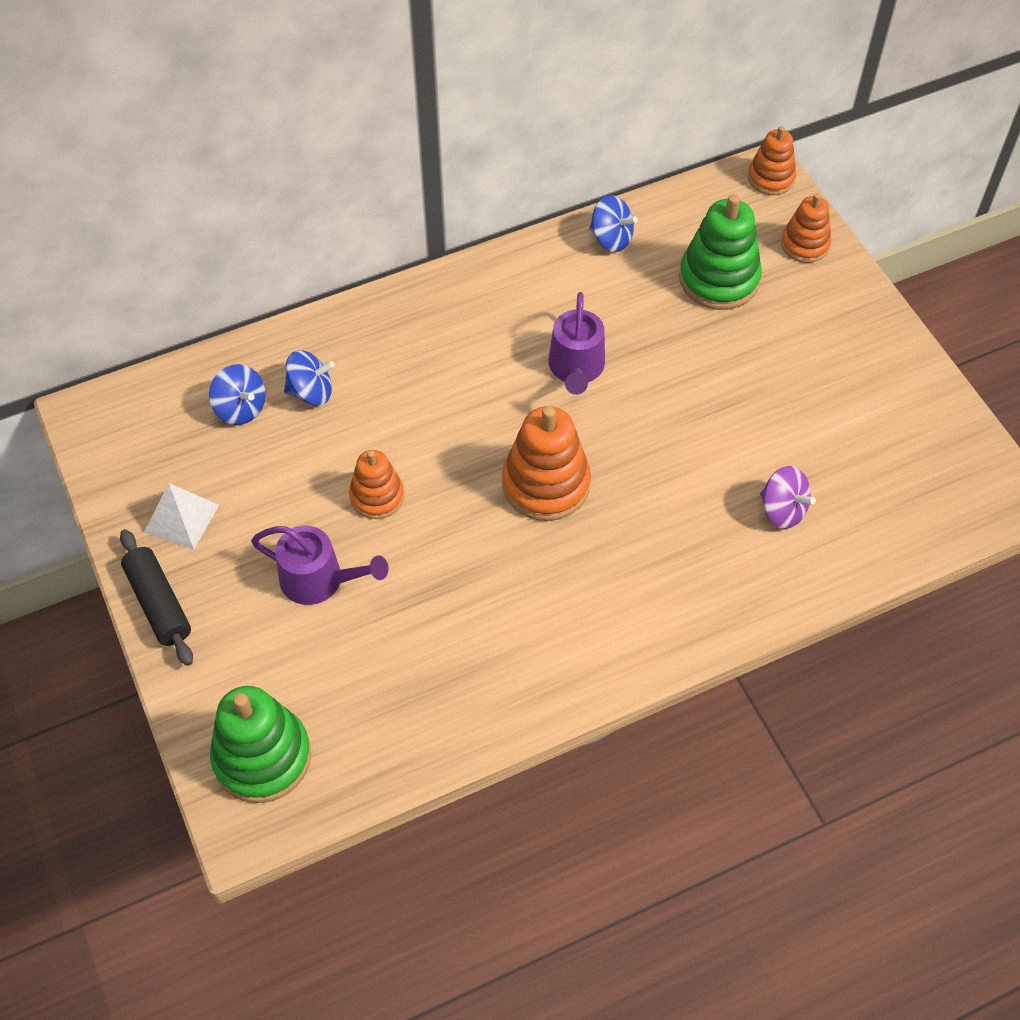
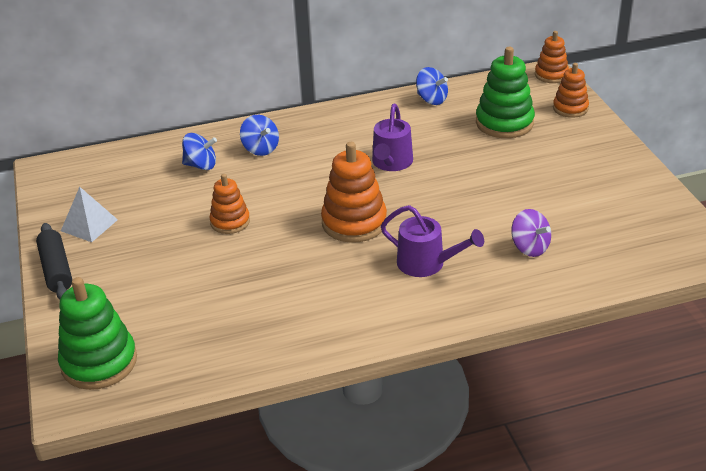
camera: 10 degrees right, 20 degrees down
(241, 408) = (150, 171): blue spinning top -> blue spinning top (260, 149)
(319, 580) = (174, 264): purple watering can -> purple watering can (426, 263)

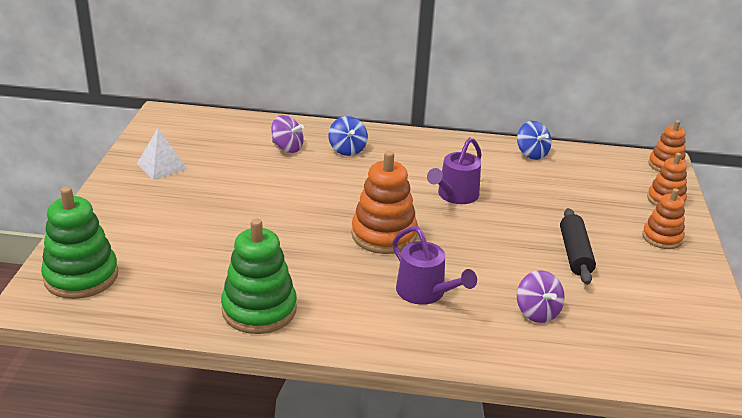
camera: 20 degrees right, 5 degrees down
(56, 269) = (109, 192): black rolling pin -> black rolling pin (575, 254)
(201, 165) = (287, 148): blue spinning top -> purple spinning top
(230, 222) = (276, 200): orange stacking toy -> orange stacking toy (662, 238)
(504, 123) = (589, 193): green stacking toy -> green stacking toy (259, 309)

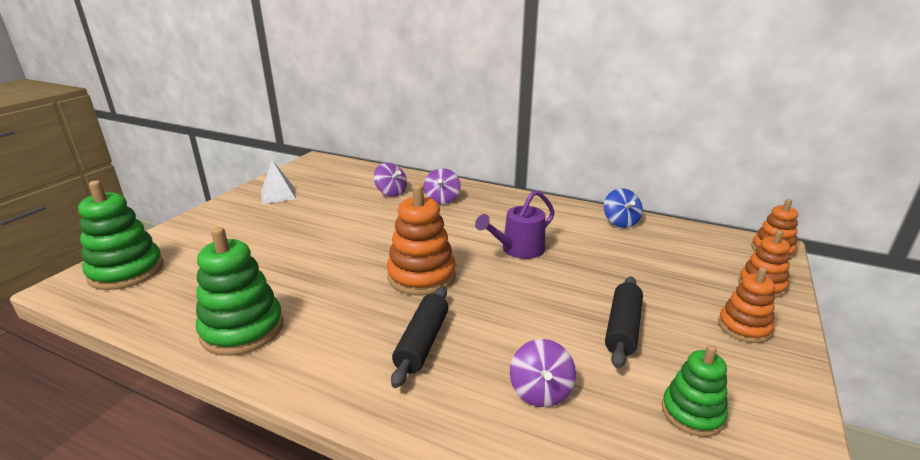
camera: 20 degrees right, 5 degrees down
(347, 150) = (442, 199): blue spinning top -> purple spinning top
(425, 292) = (422, 342): purple watering can -> black rolling pin
(646, 306) = (692, 413): none -> green stacking toy

